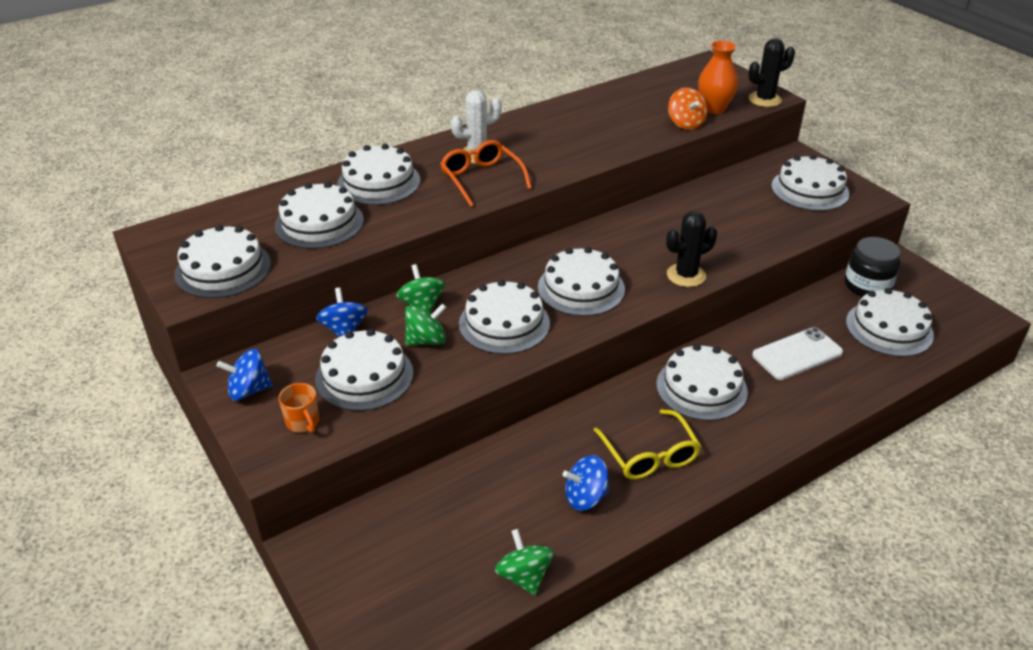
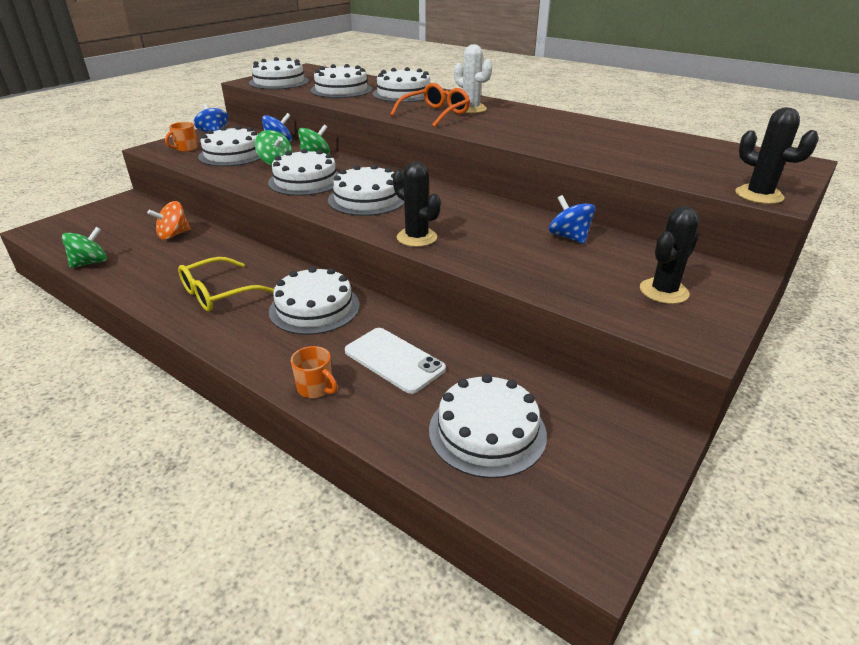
camera: 70 degrees right, 5 degrees down
(585, 497) = (167, 273): blue spinning top -> blue spinning top (569, 237)
(685, 123) = (631, 164): orange spinning top -> orange spinning top (173, 235)
(714, 109) = (688, 173): orange vase -> none
(809, 190) = (664, 291): white cake -> black cactus
(828, 403) = (316, 388): none -> orange mug
(867, 285) = (571, 407): black jar -> none

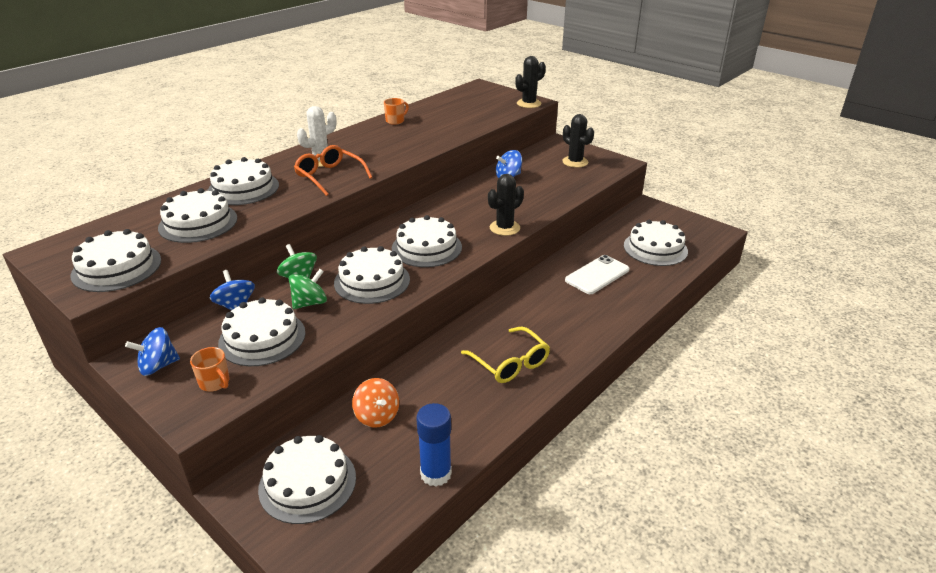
camera: 85 degrees left, 0 degrees up
(90, 263) = (436, 474): green spinning top -> blue glue stick
(314, 308) = (535, 309): white cake -> white cake (307, 483)
(316, 388) = (630, 304): orange mug -> orange mug (395, 121)

